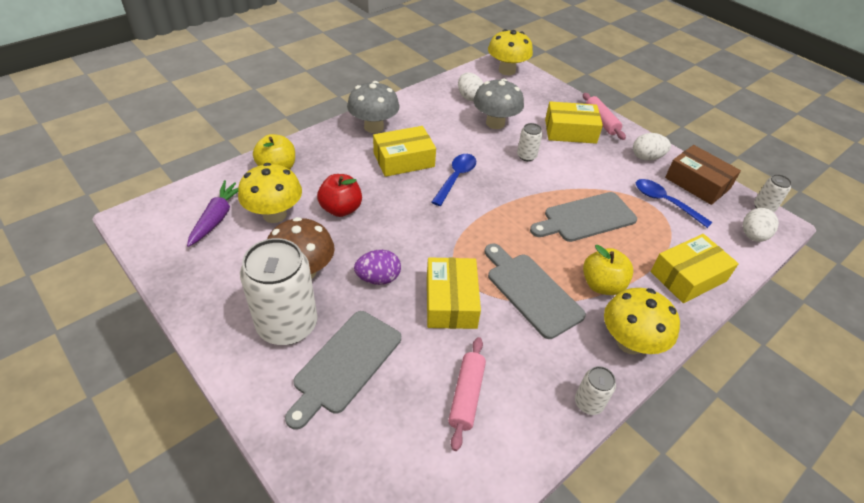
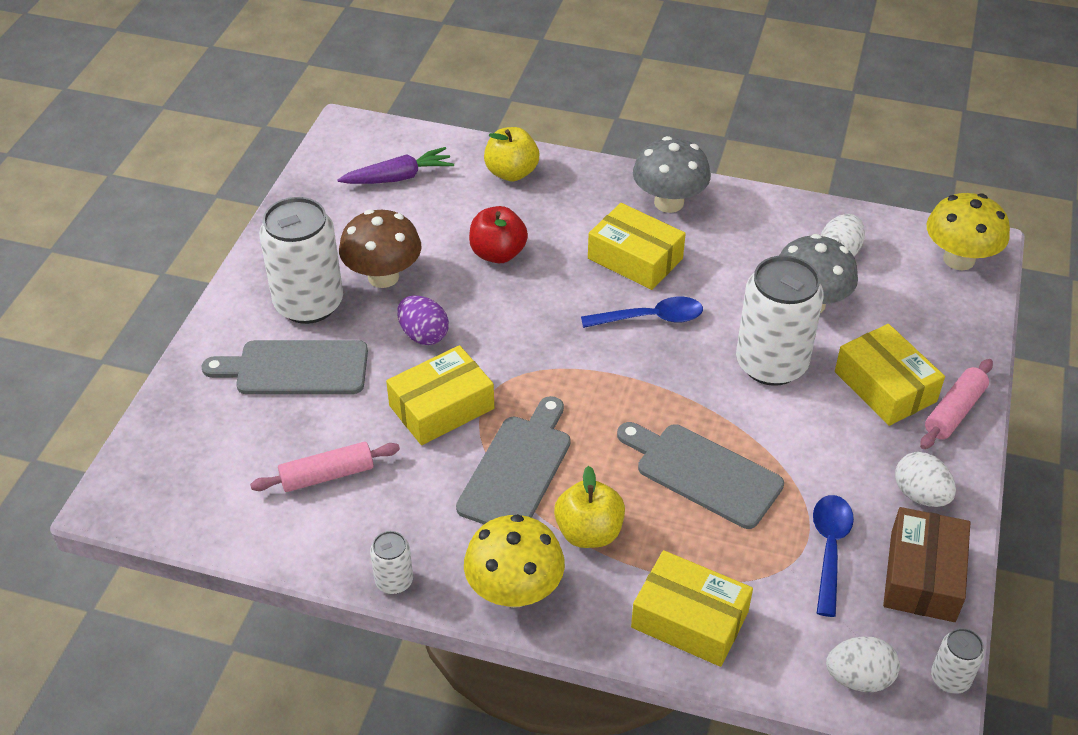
camera: 60 degrees right, 0 degrees up
(274, 214) = (441, 212): yellow mushroom -> none
(526, 156) = (771, 364): white can -> white can, size x2.17

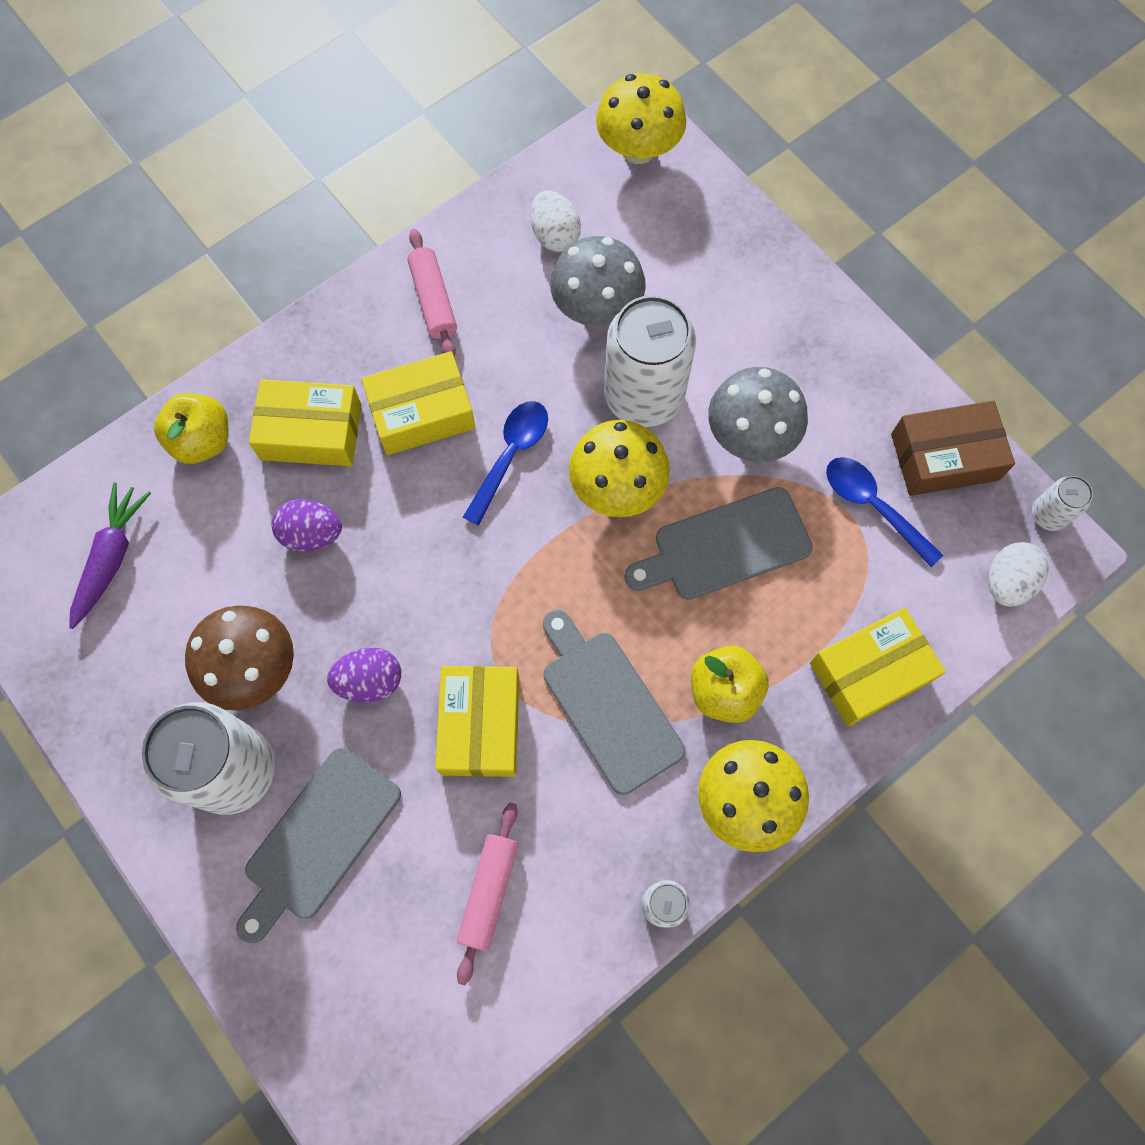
camera: 55 degrees left, 25 degrees up
(498, 254) = (312, 534): red apple -> purple egg
(669, 203) = (370, 327): grey mushroom -> grey mushroom (750, 436)
(685, 387) = (617, 488): none -> yellow mushroom
(885, 386) = (736, 326): yellow box -> yellow box (311, 432)
(920, 495) = (866, 393): white egg -> none
(922, 576) = (944, 457): brown box -> brown box turned 60 degrees counterclockwise
(954, 411) = (801, 296): pink rolling pin -> pink rolling pin (433, 300)

